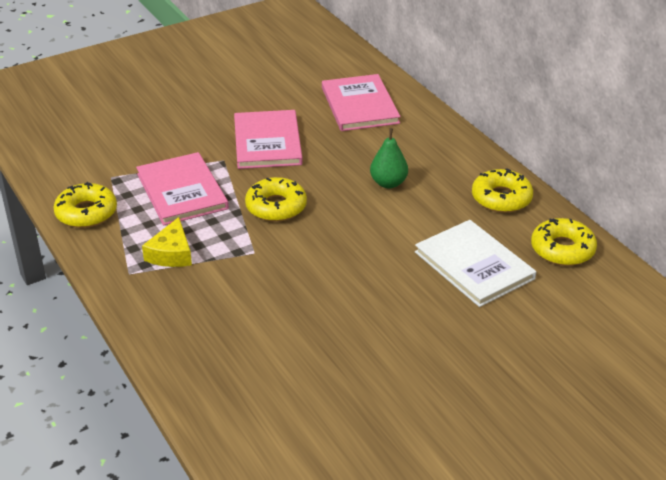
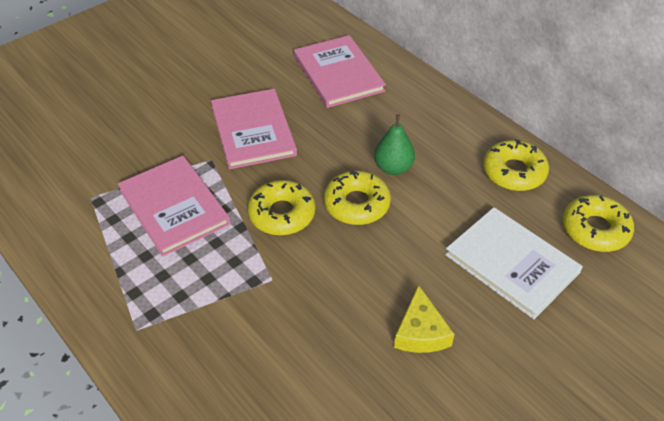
camera: 10 degrees left, 10 degrees up
(86, 213) = (71, 250): yellow donut -> yellow donut (356, 204)
(171, 253) = (179, 294): yellow cheese -> yellow cheese (421, 332)

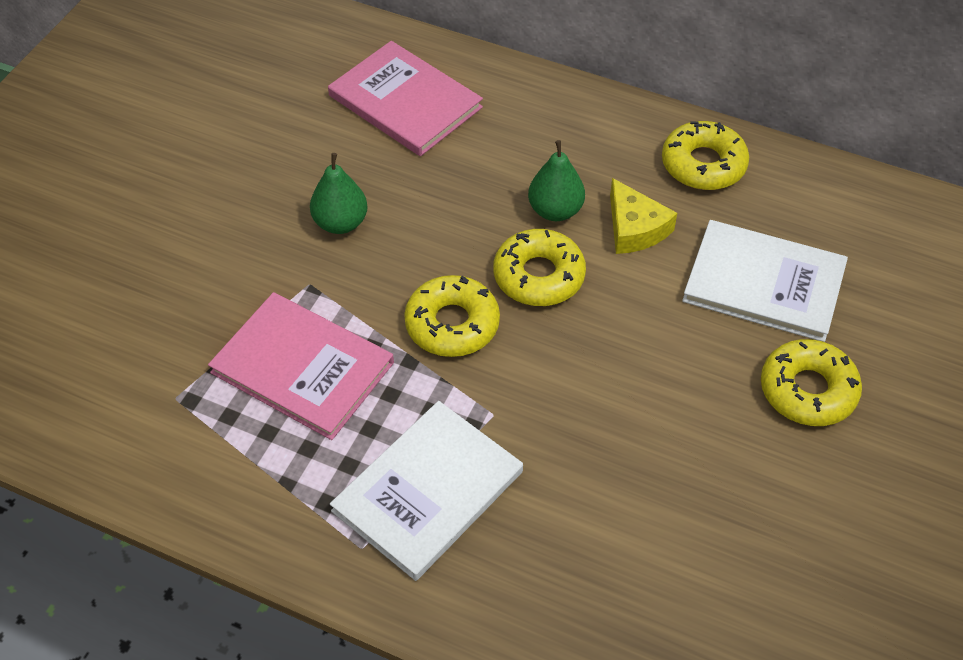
camera: 25 degrees left, 5 degrees up
(199, 311) = (428, 491): none -> white book
(253, 131) = (340, 223): pink book -> green pear
(421, 332) = (709, 408): yellow cheese -> yellow cheese (635, 228)
(595, 229) = (833, 205): yellow donut -> yellow donut (808, 390)

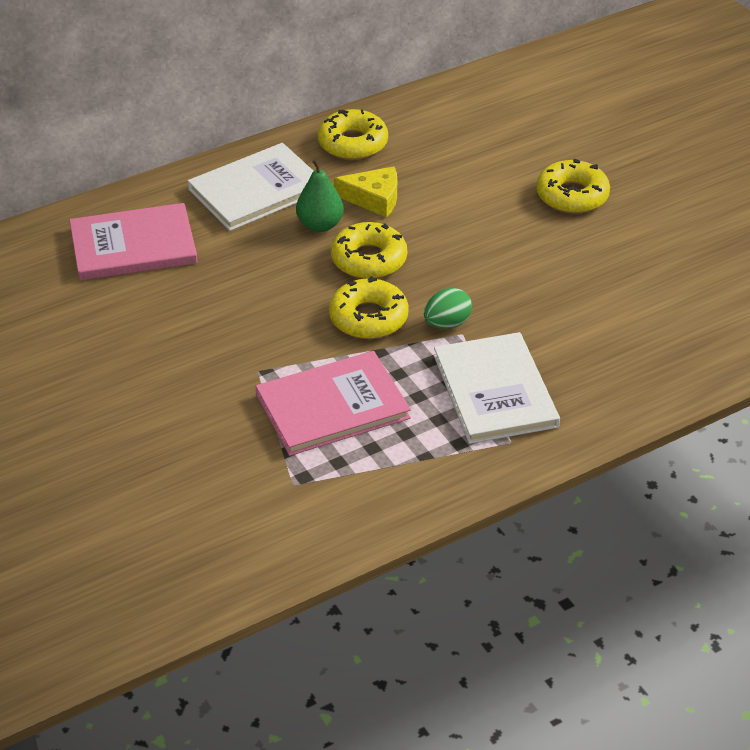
camera: 55 degrees left, 10 degrees down
(340, 223) = (217, 330): green pear -> none
(497, 393) = (447, 324): none -> green egg
(764, 283) = (476, 170): white book -> white book (257, 190)

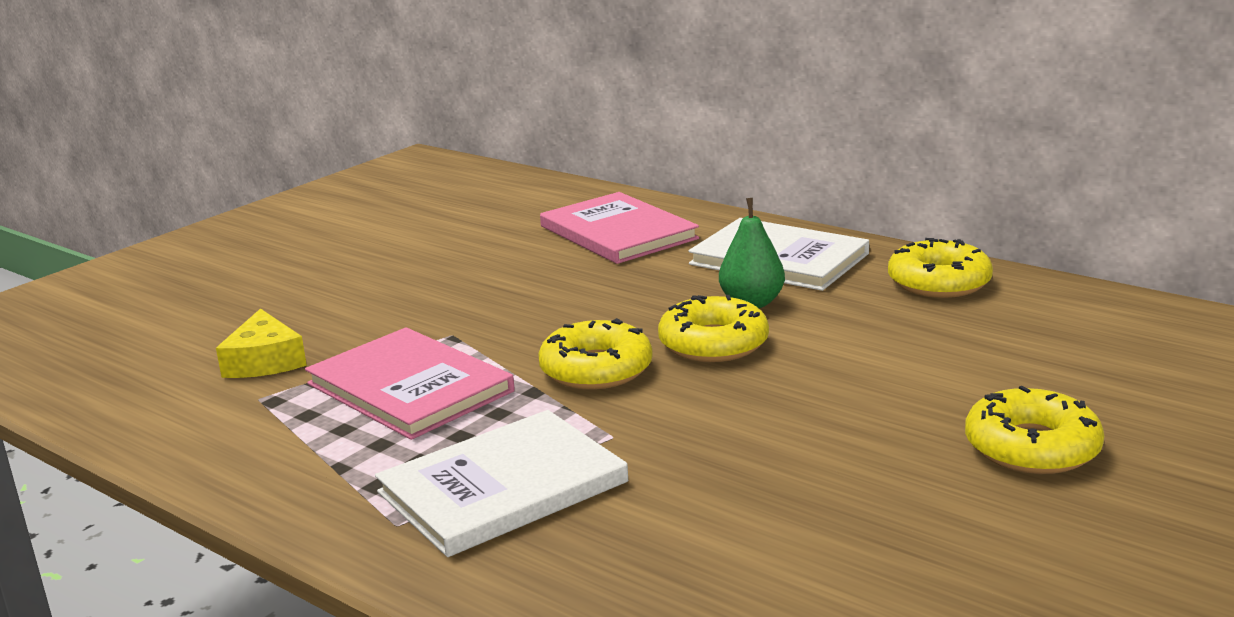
camera: 70 degrees right, 20 degrees down
(374, 199) = (841, 319): yellow cheese -> yellow cheese (264, 361)
(447, 324) = (625, 421): green egg -> none

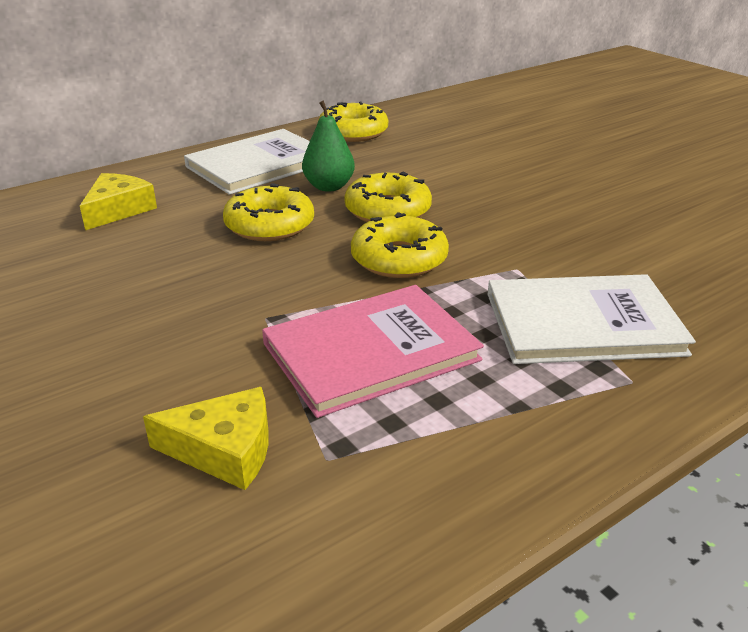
camera: 75 degrees left, 10 degrees up
(502, 487) = (583, 323): white book -> white book turned 75 degrees counterclockwise
(618, 232) = (118, 210): pink book -> yellow cheese
(1031, 448) = (584, 157): yellow donut -> yellow donut (269, 225)

